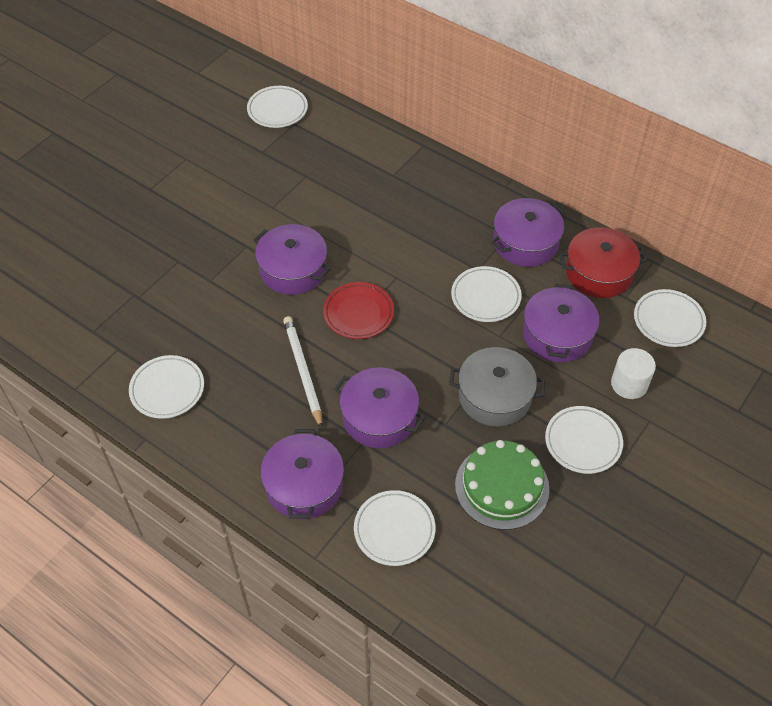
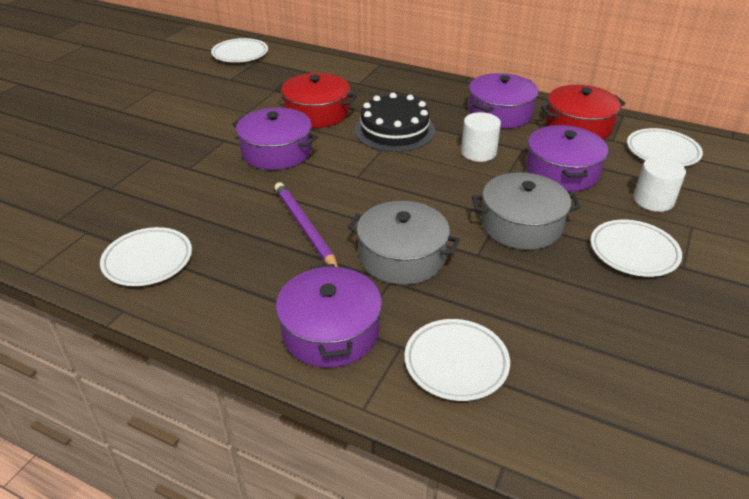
camera: 10 degrees left, 15 degrees down
(302, 371) = (304, 228): white pencil -> purple pencil
(341, 217) = (317, 113): none -> red pot
(358, 313) = (353, 176): red plate -> none
(379, 417) = (402, 257): purple pot -> grey pot
(412, 254) = (394, 130): none -> black cake
(485, 297) = (478, 152): white plate -> white cylinder
(502, 486) = (565, 302): green cake -> none

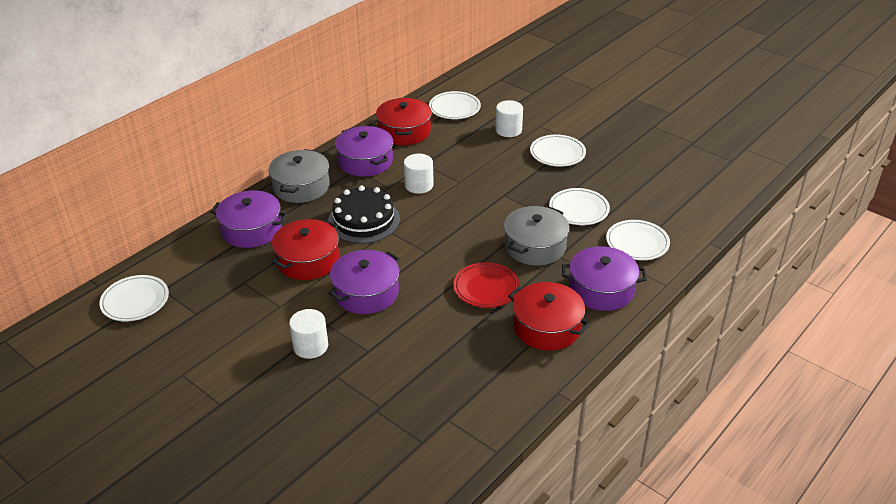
camera: 75 degrees left, 0 degrees up
(148, 260) = (501, 378): white plate -> white plate (579, 210)
(193, 137) = (310, 346): none -> white cylinder
(241, 287) = (547, 327): none -> red pot
(304, 228) = (486, 288): purple pencil -> red plate
(521, 225) = (516, 188): grey pot -> grey pot (301, 187)
(562, 172) = (461, 155): purple pot -> purple pot (251, 229)

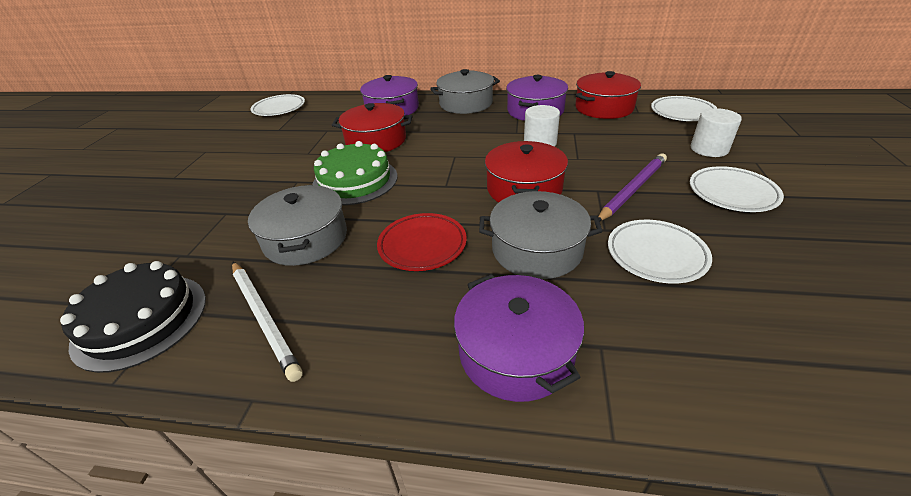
camera: 60 degrees right, 0 degrees up
(310, 346) = (262, 185): white cylinder -> none
(364, 220) = (455, 140): black cake -> black cake (141, 320)
(366, 292) = (355, 181): purple pot -> green cake
(423, 339) = (306, 239): none -> grey pot
(494, 376) = (264, 318): none -> white pencil
(517, 182) = (632, 189): none -> purple pencil
(547, 327) = (387, 327): red pot -> red pot (524, 188)
(637, 243) = (670, 348): white plate -> none

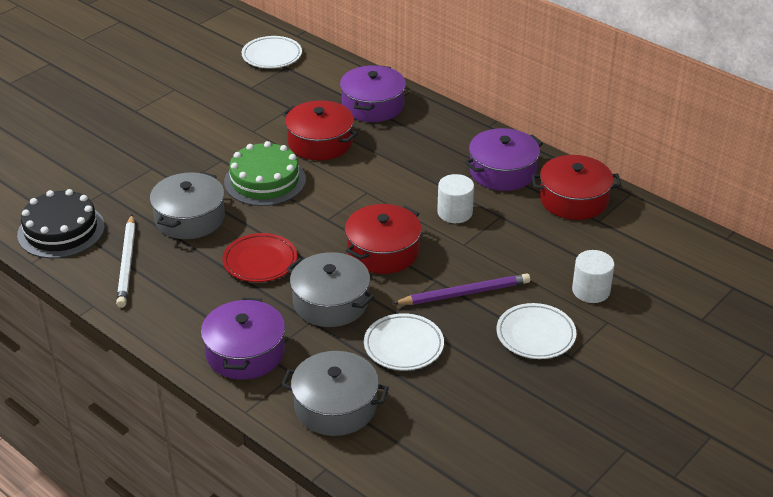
camera: 30 degrees right, 0 degrees up
(466, 103) = (449, 130): grey pot -> grey pot (335, 406)
(682, 112) = (639, 242): white plate -> none

